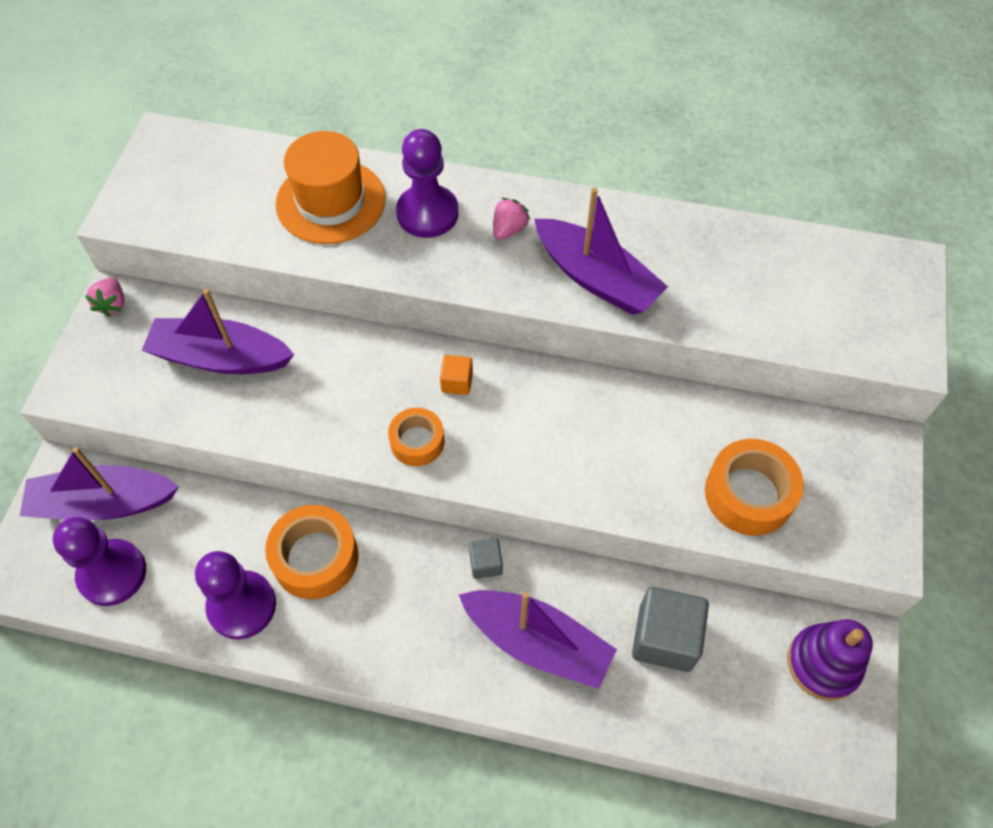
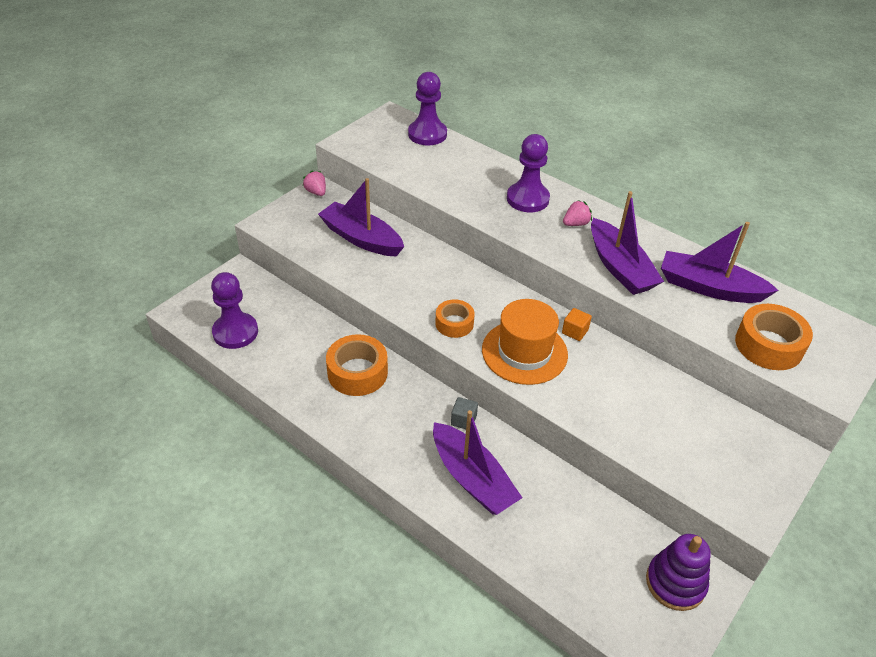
camera: 25 degrees right, 15 degrees down
(103, 503) = (252, 296): purple boat -> purple boat (709, 288)
(112, 304) = (316, 192): pink strawberry -> pink strawberry turned 120 degrees clockwise
(242, 606) = (298, 379): purple pawn -> purple pawn (427, 134)
(330, 201) = (471, 174): orange hat -> orange hat (524, 352)
(457, 382) = (498, 302): orange cube -> orange cube (575, 331)
(665, 638) = (563, 515): grey cube -> none
(749, 494) = (667, 439): orange tape -> orange tape (769, 345)

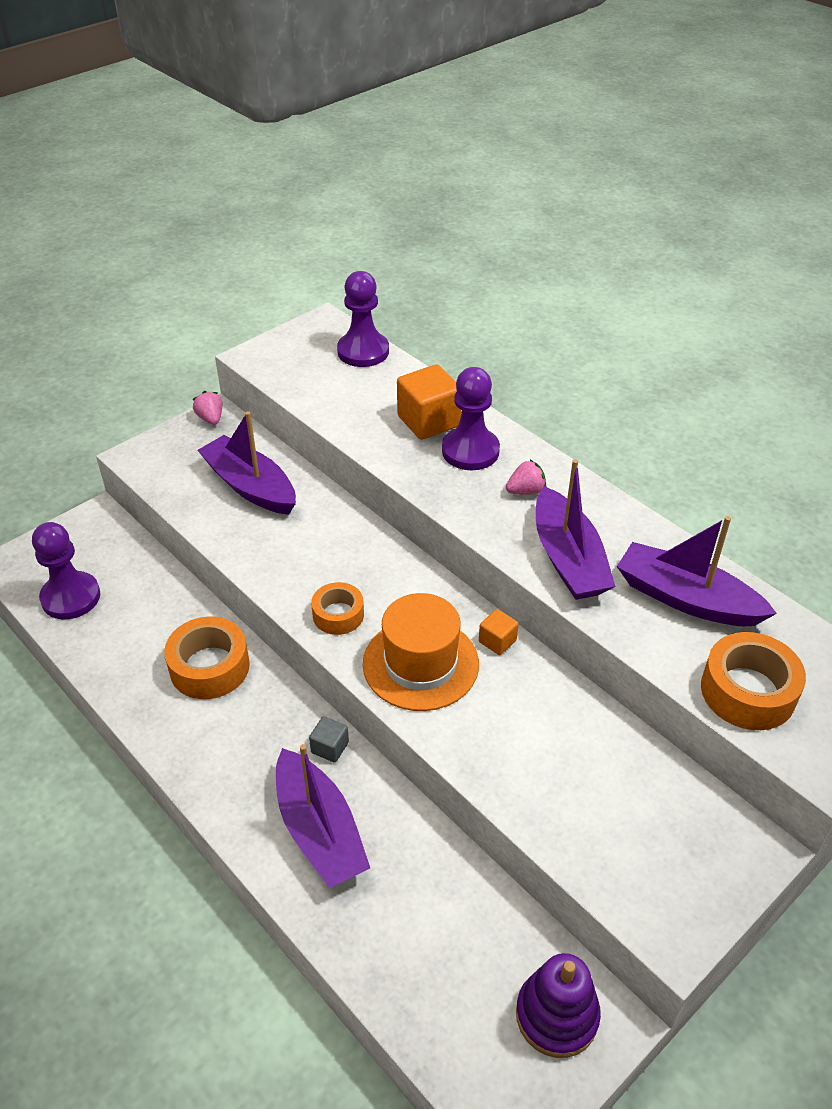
camera: 10 degrees right, 0 degrees up
(491, 180) = (428, 421): none -> orange cube

